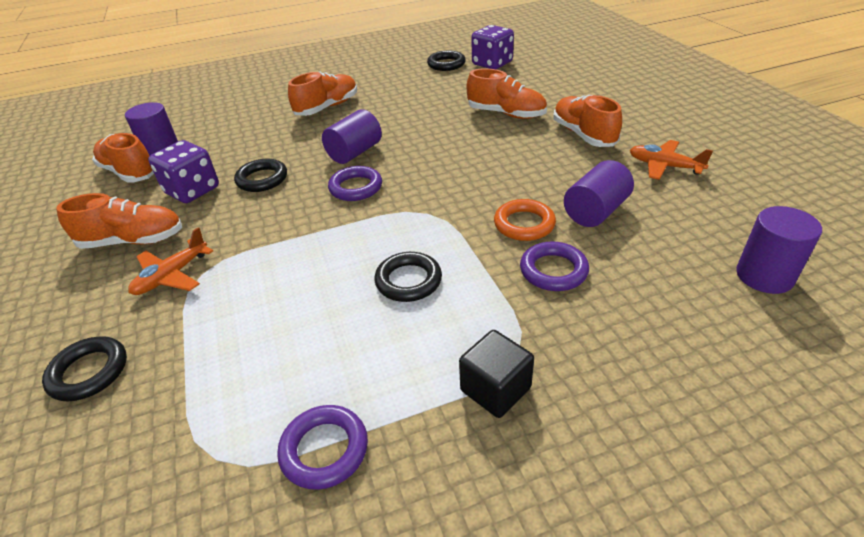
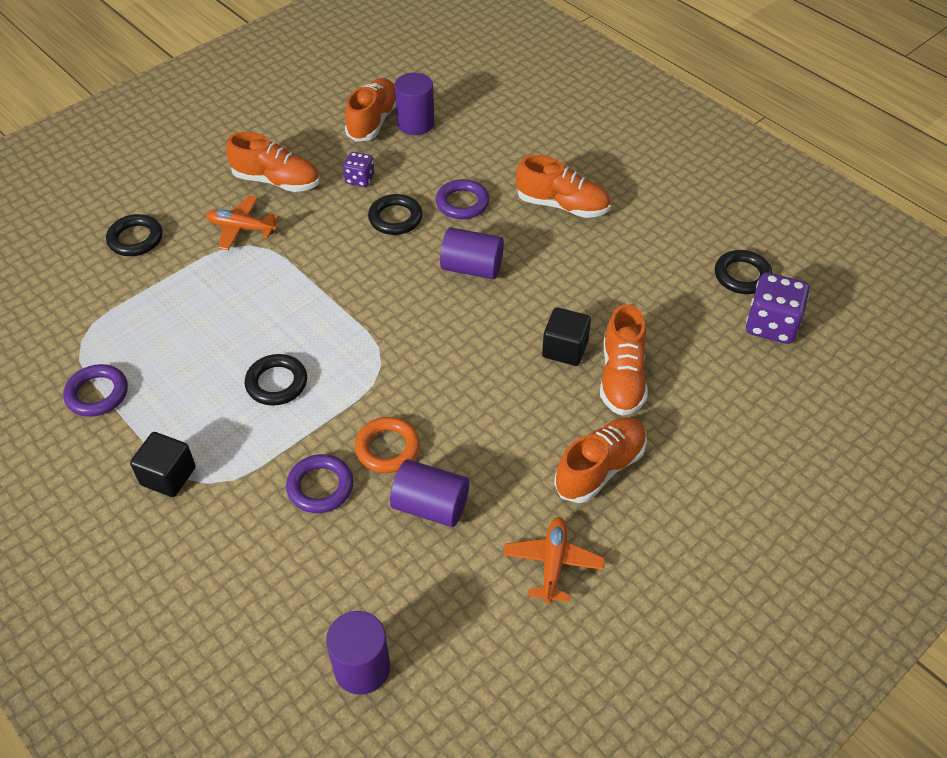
camera: 65 degrees right, 10 degrees up
(133, 241) = (277, 181): orange shoe -> orange shoe turned 45 degrees counterclockwise
(192, 190) = (360, 179): purple dice -> purple dice, size x0.57
(356, 187) = (406, 294): purple ring -> purple ring (462, 203)
(466, 129) = (565, 349): none -> black cube

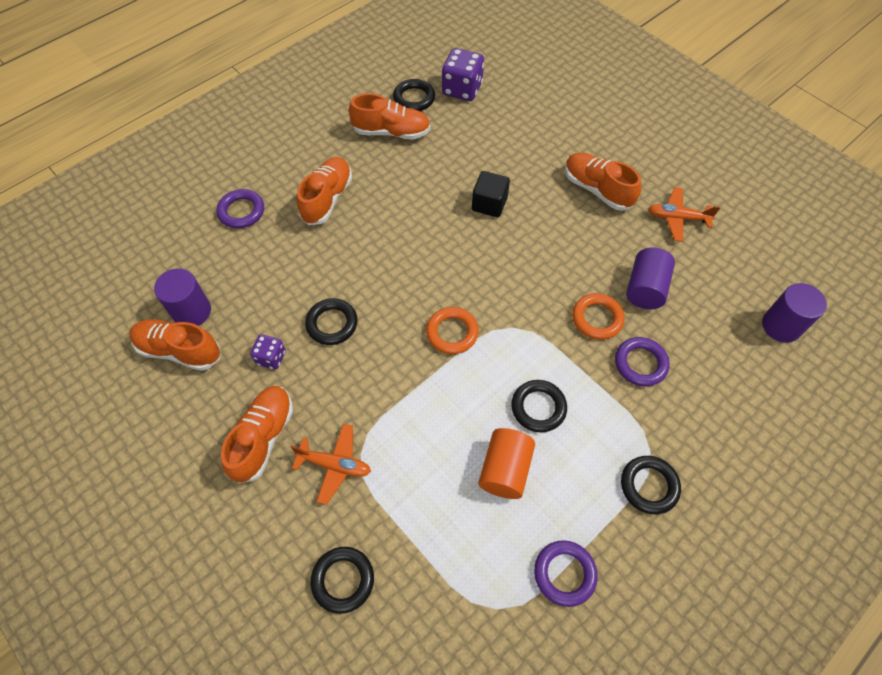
camera: 90 degrees left, 10 degrees up
(168, 476) = (649, 486): black cube -> black ring
(212, 352) = (505, 470): none -> orange cylinder
(241, 228) = (335, 465): orange plane -> orange plane turned 90 degrees counterclockwise
(378, 312) = (452, 332): none -> orange ring
(462, 203) = (316, 271): purple ring -> purple ring (241, 211)
(472, 268) = (400, 263): purple cylinder -> none
(621, 378) = (515, 172): orange shoe -> orange shoe (391, 132)

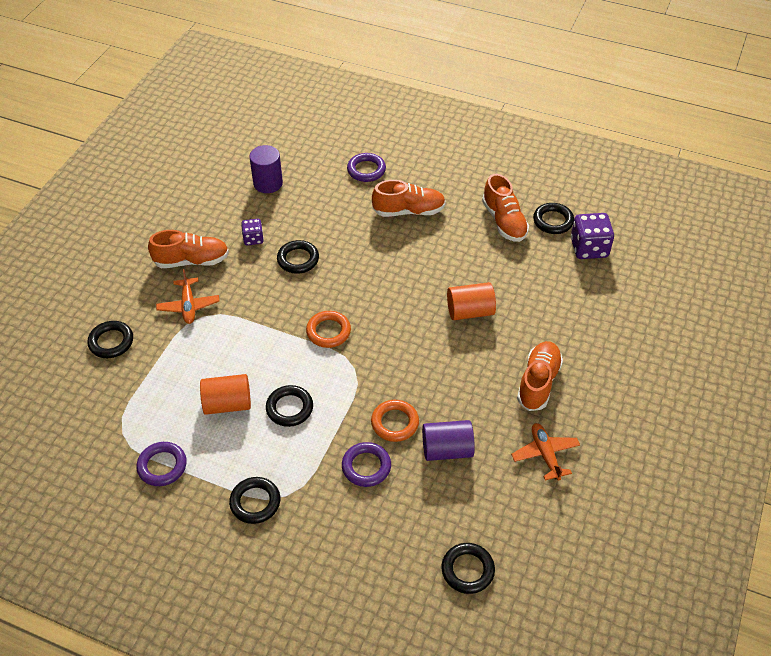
camera: 65 degrees right, 10 degrees down
(179, 350) = (235, 191): orange shoe -> none
(489, 204) = (470, 311): black cube -> orange cylinder
(781, 326) = (467, 570): purple cylinder -> black ring

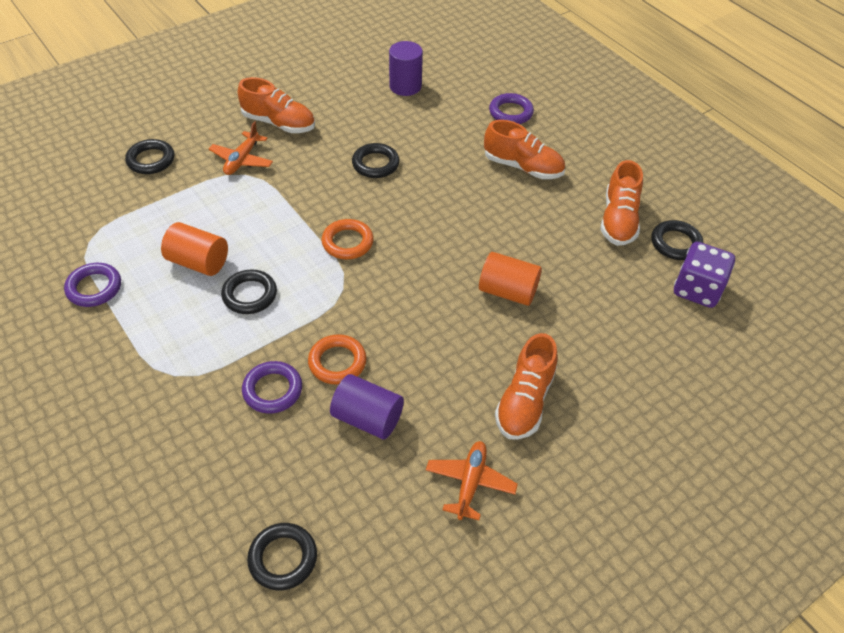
camera: 30 degrees right, 0 degrees up
(253, 239) = (350, 128): purple dice -> none
(255, 502) = (142, 366): black ring -> none
(538, 382) = (524, 401): orange shoe -> orange shoe turned 150 degrees clockwise

